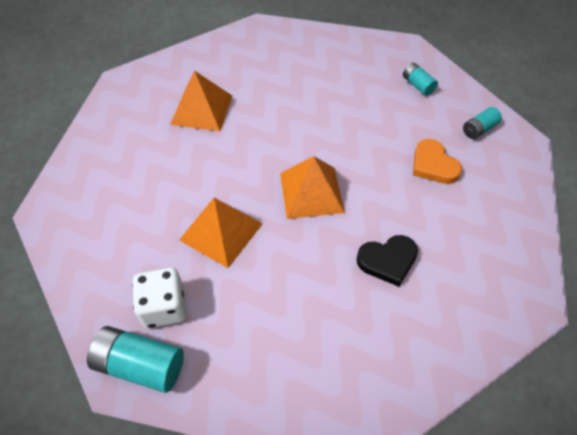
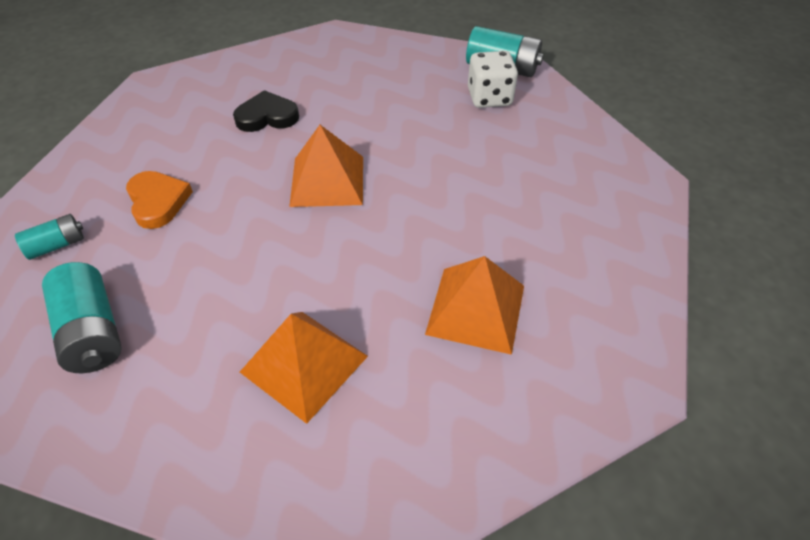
camera: 175 degrees left, 5 degrees down
(221, 231) = (438, 149): orange pyramid -> orange pyramid (304, 364)
(418, 85) = (92, 332): turquoise battery -> turquoise battery, size x1.71

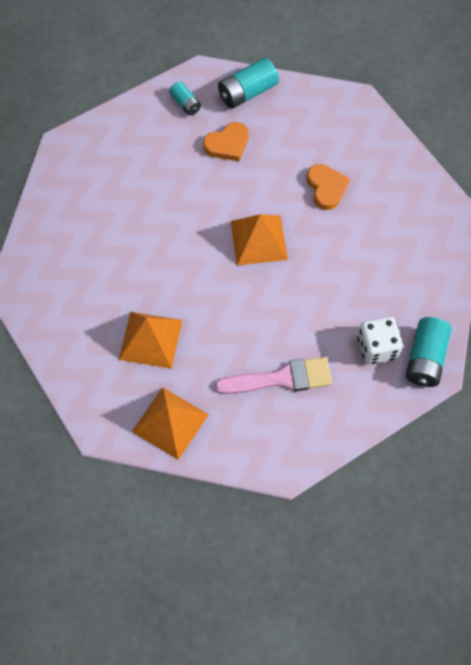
camera: 85 degrees right, 15 degrees up
(92, 332) = (124, 143): turquoise battery -> turquoise battery (247, 92)
(267, 116) = (326, 188): black heart -> orange heart
(304, 364) = (108, 251): orange pyramid -> orange pyramid (170, 423)
(532, 174) = (281, 378): none -> pink brush

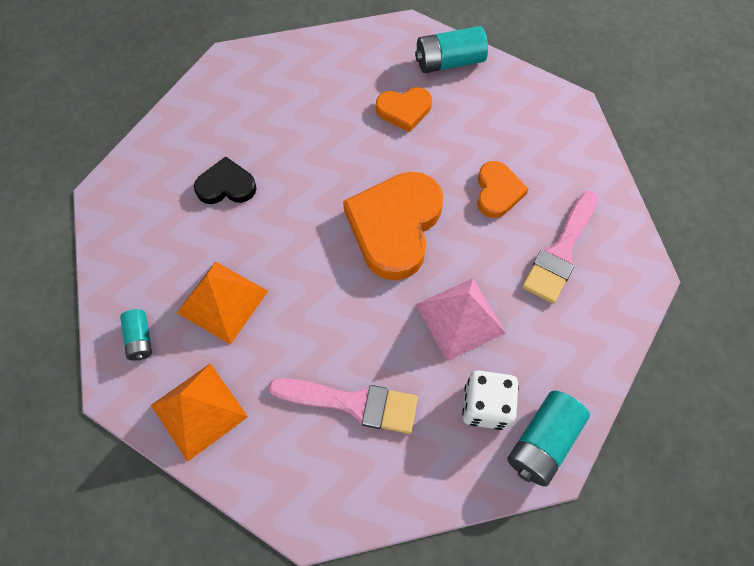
camera: 20 degrees right, 0 degrees up
(111, 250) = (226, 186): none -> black heart
(185, 104) = (376, 54): turquoise battery -> turquoise battery (140, 339)
(259, 240) = (395, 226): orange pyramid -> orange heart
(335, 292) = (460, 318): none -> pink pyramid
(390, 219) = (560, 252): none -> pink brush

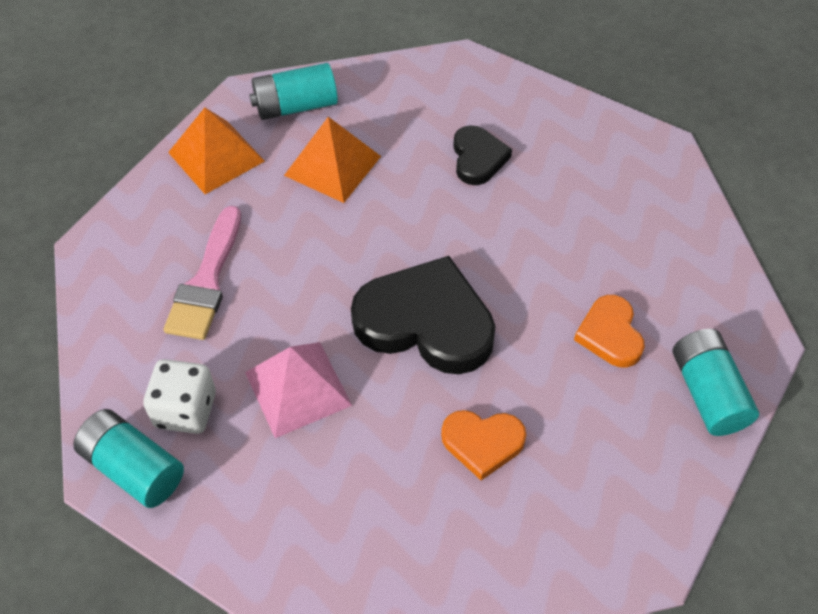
camera: 90 degrees right, 10 degrees down
(140, 339) = (295, 106): turquoise battery -> turquoise battery, size x1.71
(395, 226) = (426, 322): orange heart -> black heart
(560, 252) = (388, 516): pink brush -> none

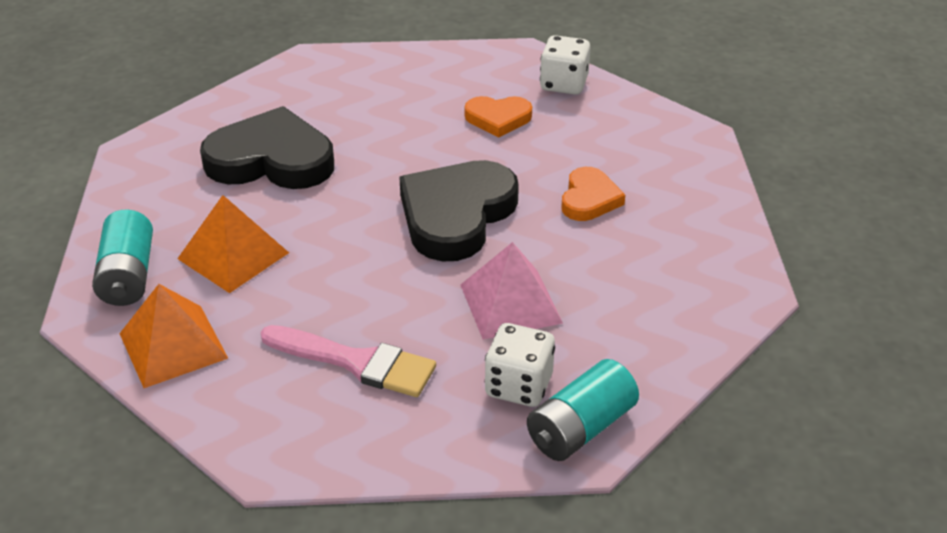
camera: 80 degrees left, 15 degrees down
(478, 158) = (271, 159): black heart -> black heart, size x1.86
(707, 393) = (564, 84): turquoise battery -> white dice

